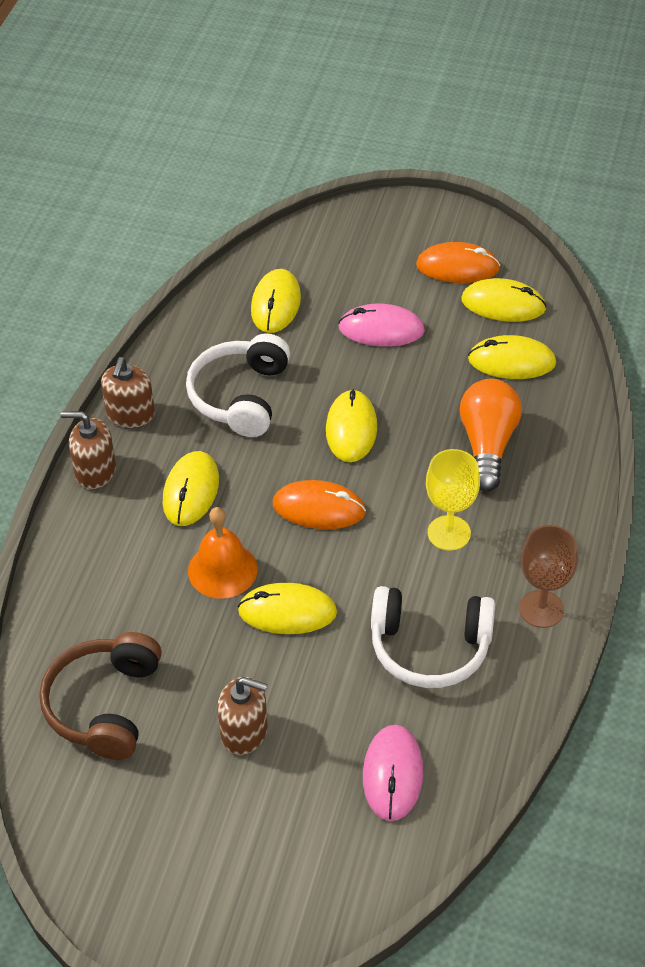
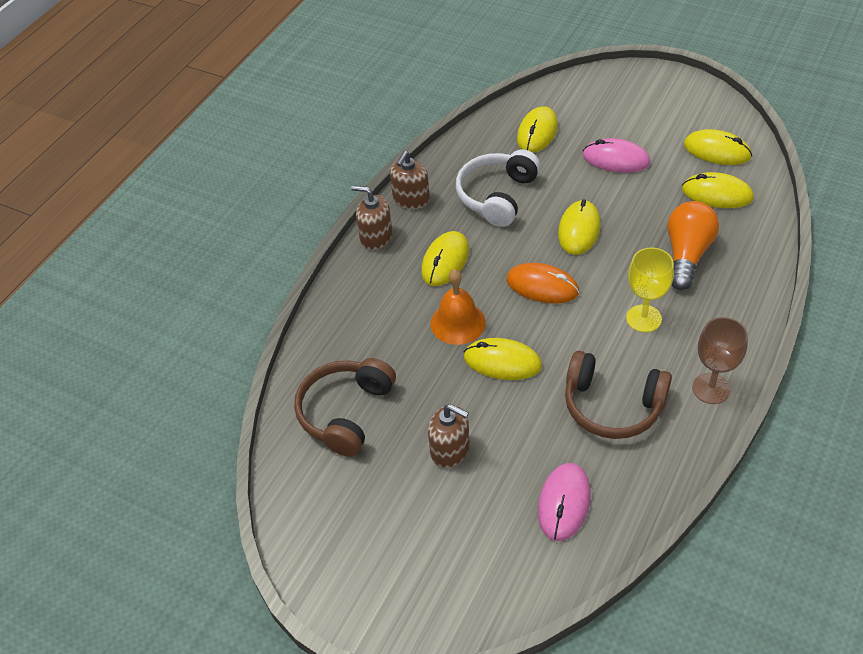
camera: 15 degrees right, 0 degrees up
(430, 647) = (612, 405): white headphones -> brown headphones
(457, 267) = (684, 120): orange mouse -> none

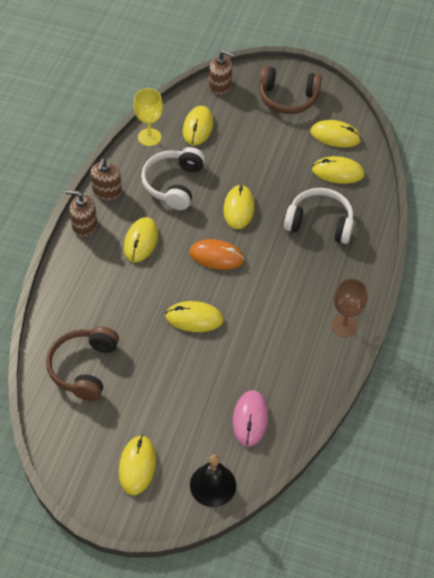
camera: 15 degrees left, 5 degrees up
(396, 551) = (137, 466): none -> yellow mouse
(450, 450) = (165, 388): brown soap dispenser -> brown soap dispenser (220, 85)
(458, 323) = (157, 290): orange bell -> none
(499, 590) = (213, 485): none -> black bell
(612, 405) = (277, 344): brown headphones -> brown headphones (288, 98)
(616, 159) = (260, 147): pink mouse -> none
(643, 318) = (293, 276): yellow goblet -> yellow goblet (149, 137)
(687, 254) = (319, 223): orange light bulb -> white headphones

